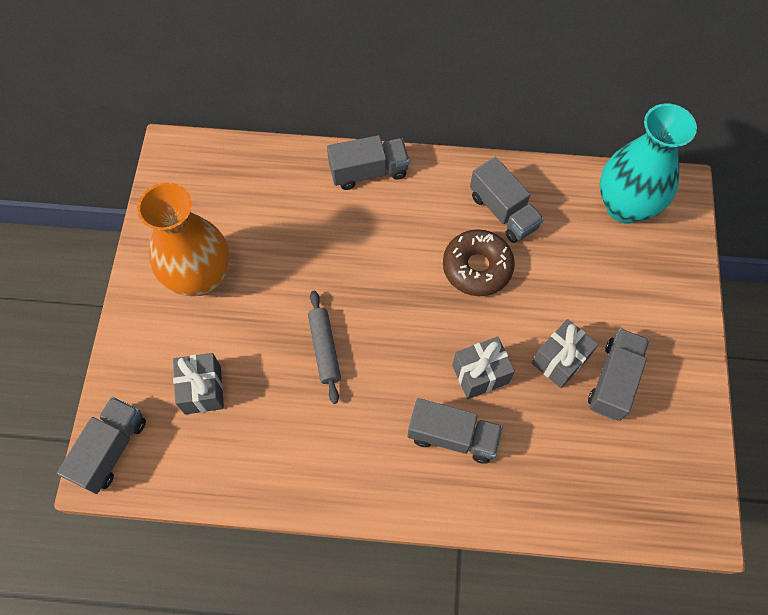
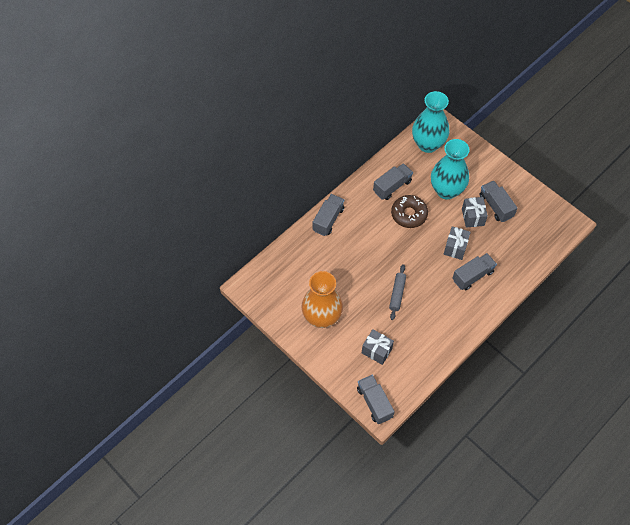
camera: 50 degrees left, 5 degrees down
(324, 349) = (397, 294): grey rolling pin -> grey rolling pin turned 75 degrees clockwise
(503, 211) = (392, 186): grey truck -> grey truck turned 45 degrees counterclockwise
(570, 289) = (446, 190): none -> turquoise vase

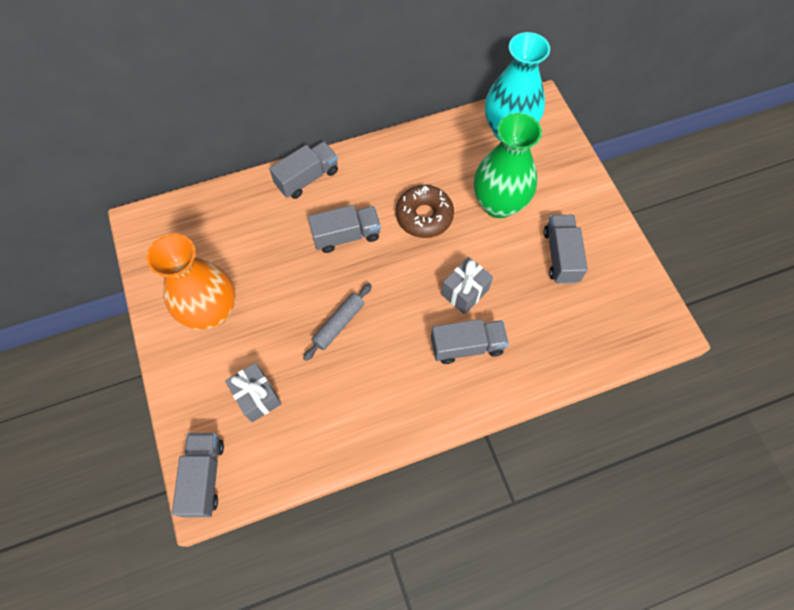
camera: 25 degrees right, 5 degrees up
(392, 186) = (423, 168): grey truck -> grey truck (346, 236)
(446, 190) = (498, 204): turquoise vase -> green vase
(472, 217) = (516, 258): grey gift -> none

